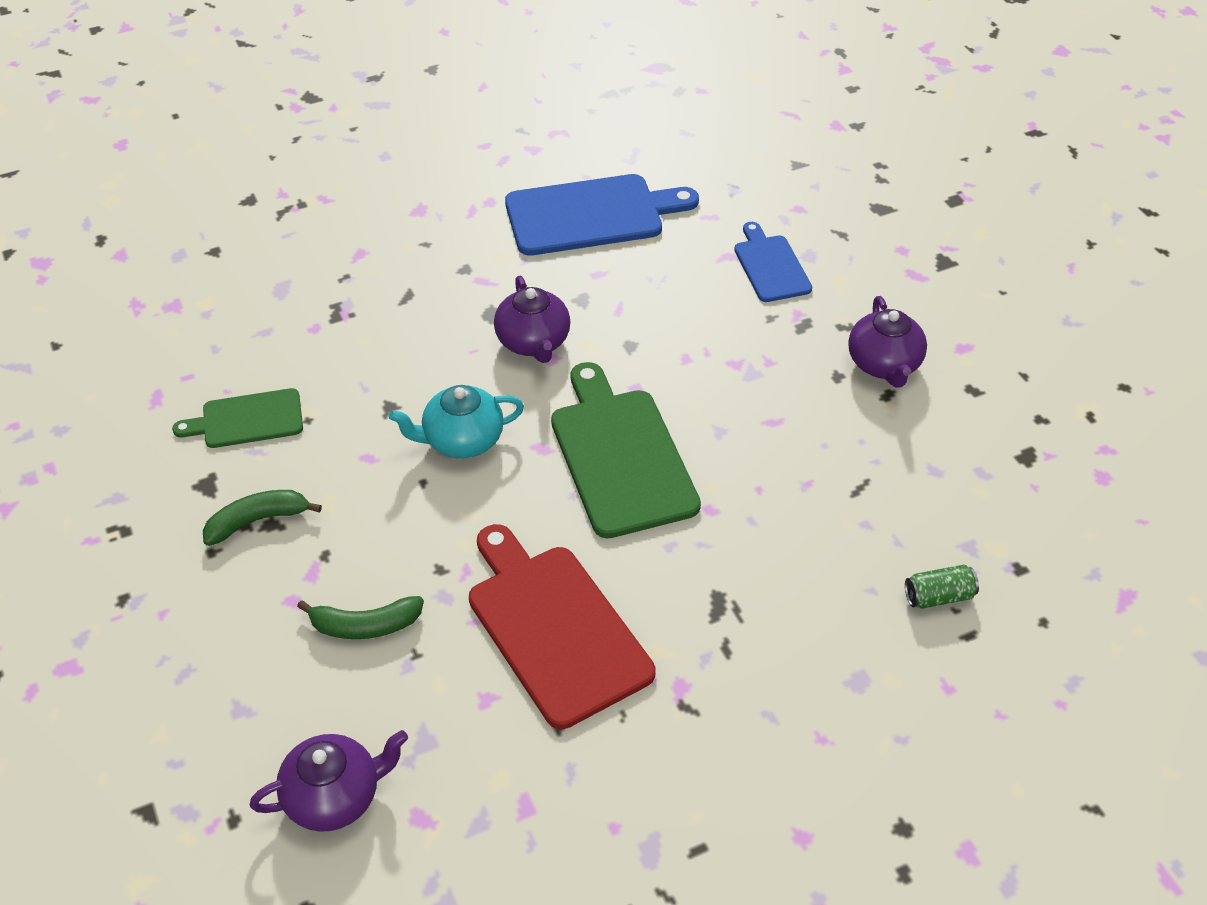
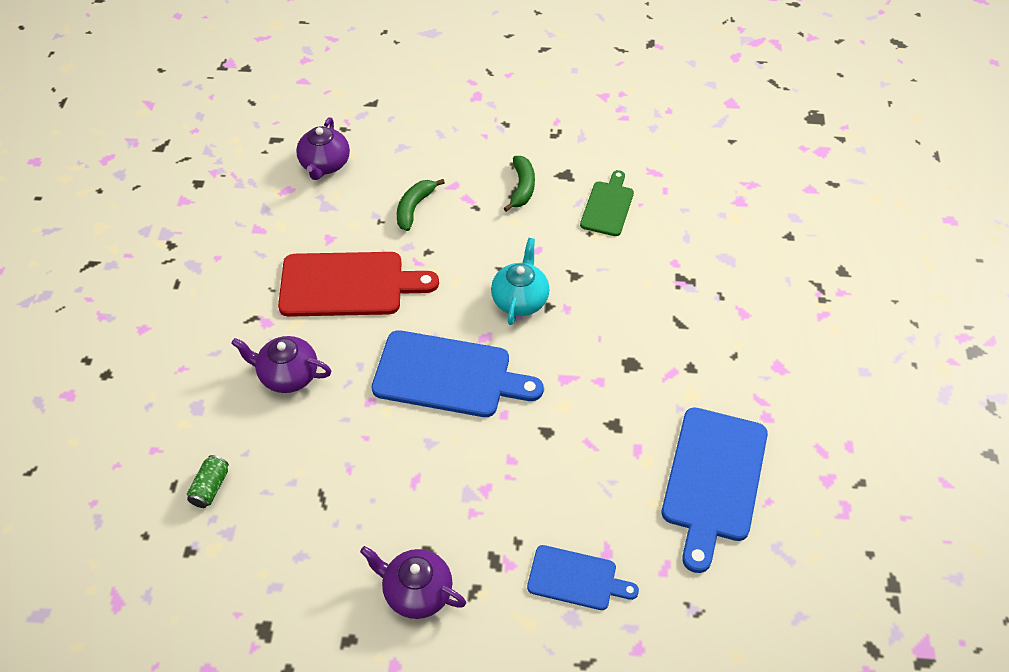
camera: 120 degrees right, 5 degrees up
(533, 342) = (586, 375): purple teapot -> purple teapot (288, 375)
(620, 456) = (448, 375): green cutting board -> blue cutting board

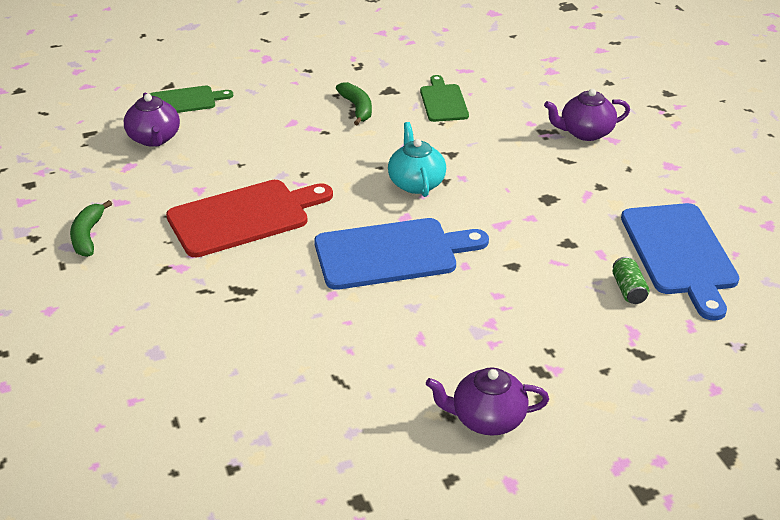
camera: 25 degrees left, 15 degrees down
(210, 487) = (217, 410): green can -> green can (628, 290)
(288, 375) = (233, 300): purple teapot -> purple teapot (585, 132)
(376, 127) = (185, 101): none -> green cutting board
(414, 208) = (267, 147): green banana -> green banana (88, 236)
(576, 578) = (622, 359): blue cutting board -> none

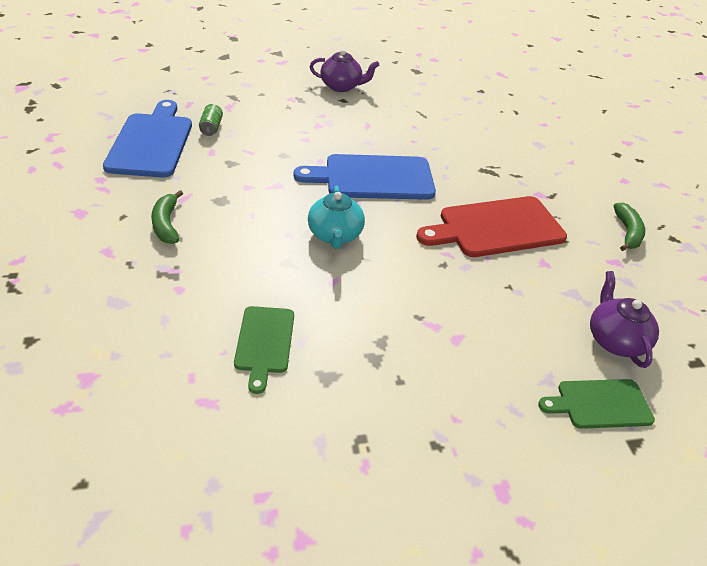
camera: 175 degrees left, 5 degrees up
(357, 108) = (376, 349): green banana -> green banana (166, 224)
(585, 132) = (128, 265): purple teapot -> none

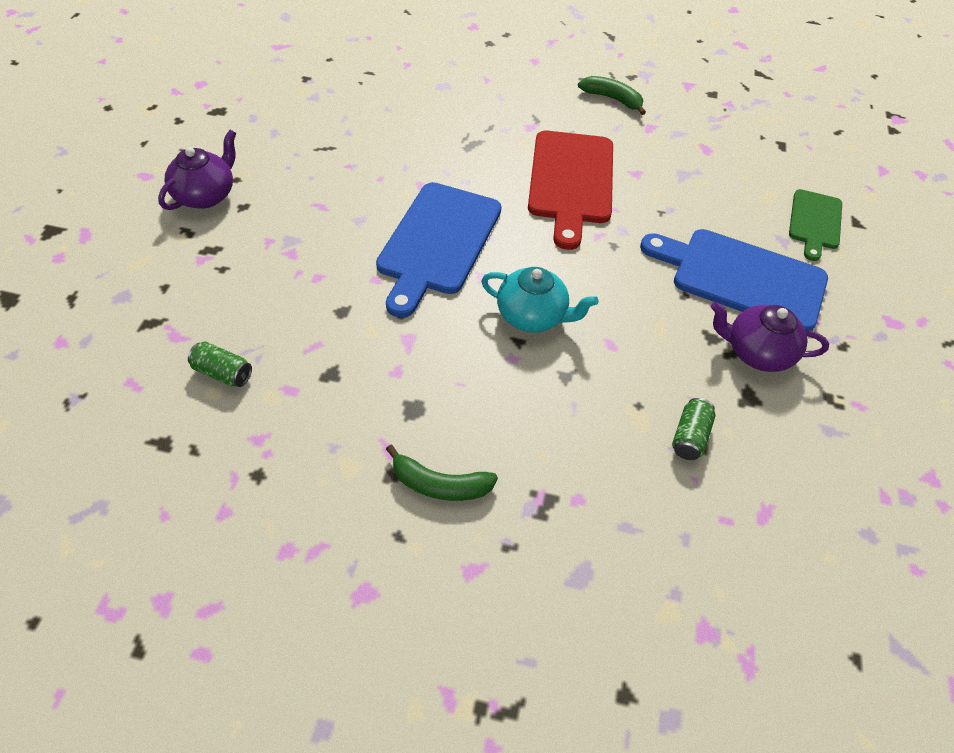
camera: 65 degrees left, 10 degrees up
(151, 142) = (219, 460): blue cutting board -> blue cutting board (741, 278)
(264, 342) = (689, 437): green cutting board -> green can
(614, 340) = (746, 177): purple teapot -> purple teapot (757, 352)

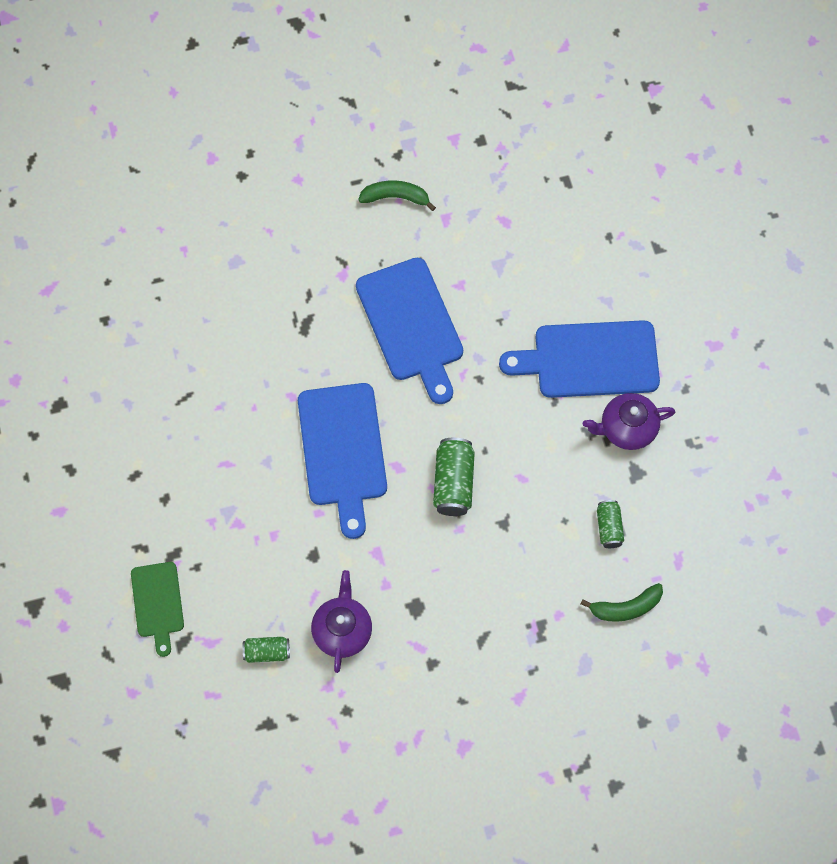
camera: 25 degrees left, 15 degrees up
(206, 195) = (126, 504): purple teapot -> purple teapot (342, 630)
(439, 484) = (466, 652): green banana -> green banana (626, 607)
(532, 316) = (453, 483): turquoise teapot -> green can
(571, 181) = (411, 325): red cutting board -> blue cutting board
(815, 222) = (624, 265): green cutting board -> green cutting board (158, 603)

